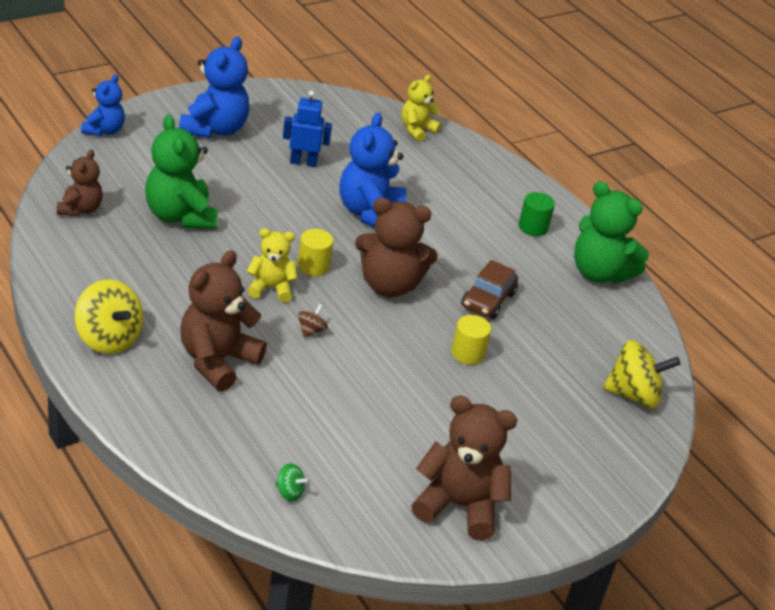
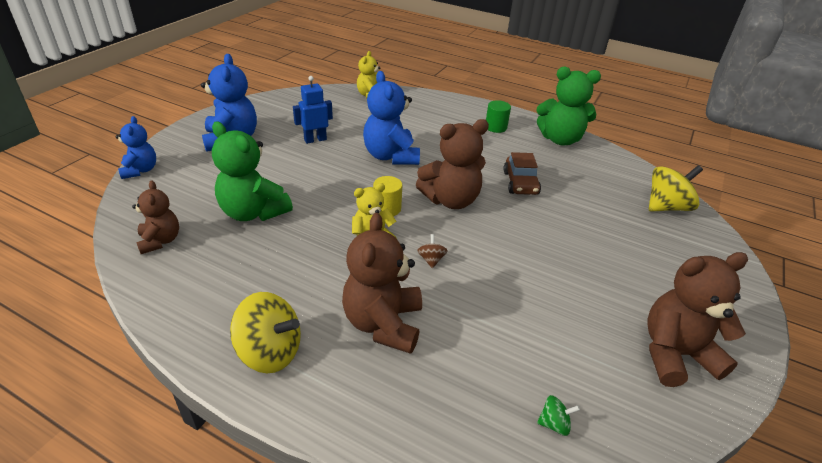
camera: 25 degrees left, 0 degrees up
(467, 353) = (548, 226): yellow cylinder -> none

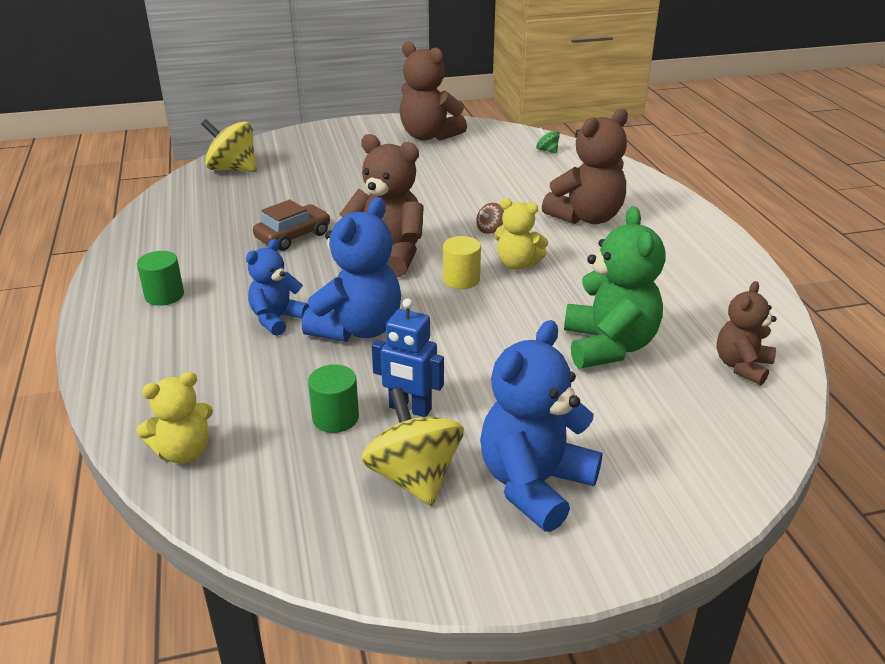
camera: 130 degrees left, 5 degrees down
(140, 170) = (728, 498): blue teddy bear -> blue teddy bear (277, 319)
(270, 352) = (689, 240): yellow spinning top -> yellow spinning top (414, 477)
(338, 124) = (335, 418): none -> green cylinder
(560, 139) = (145, 247): green teddy bear -> none

